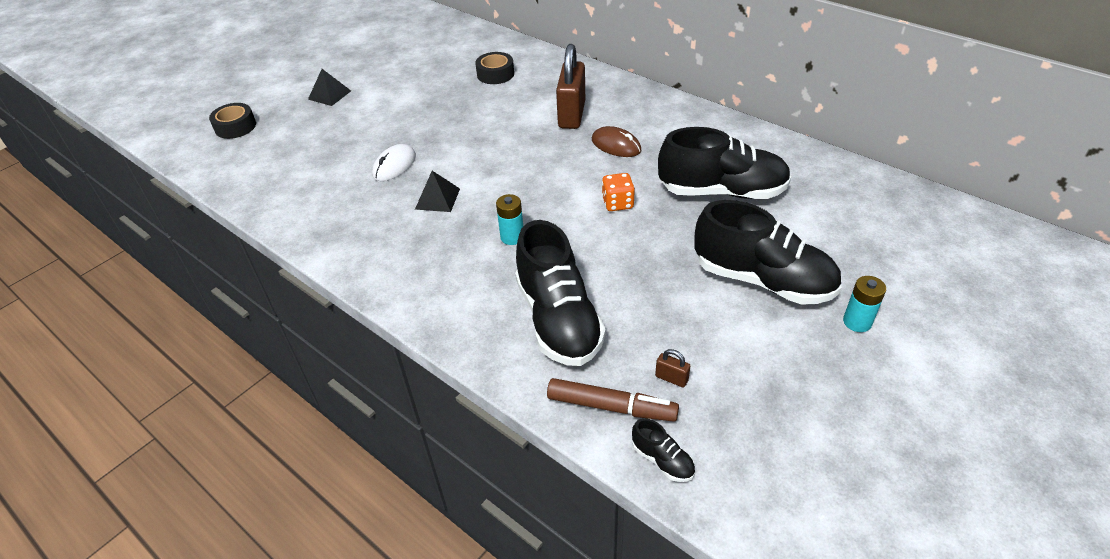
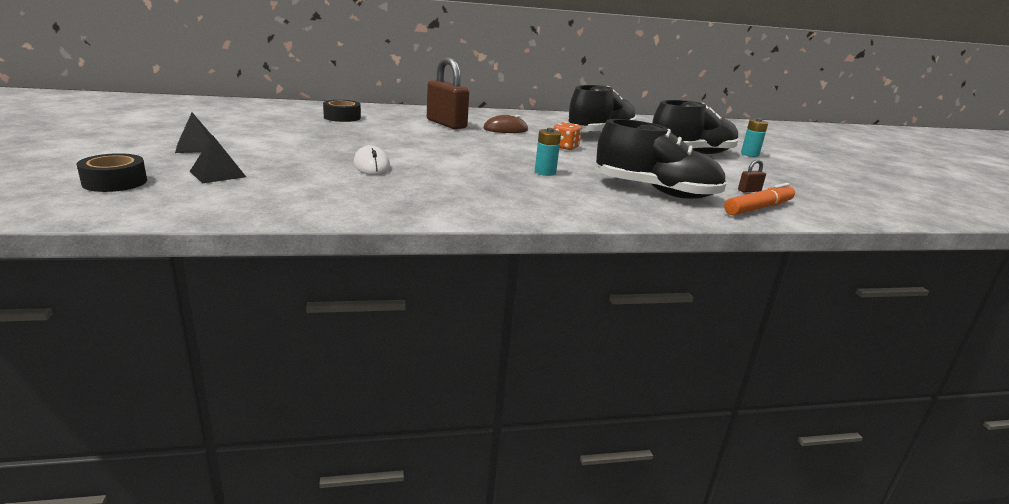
camera: 55 degrees left, 20 degrees down
(437, 198) = (450, 171): black pyramid -> black pyramid (218, 174)
(611, 407) = (758, 208): brown marker -> orange marker
(662, 460) = (818, 214): black shoe -> none

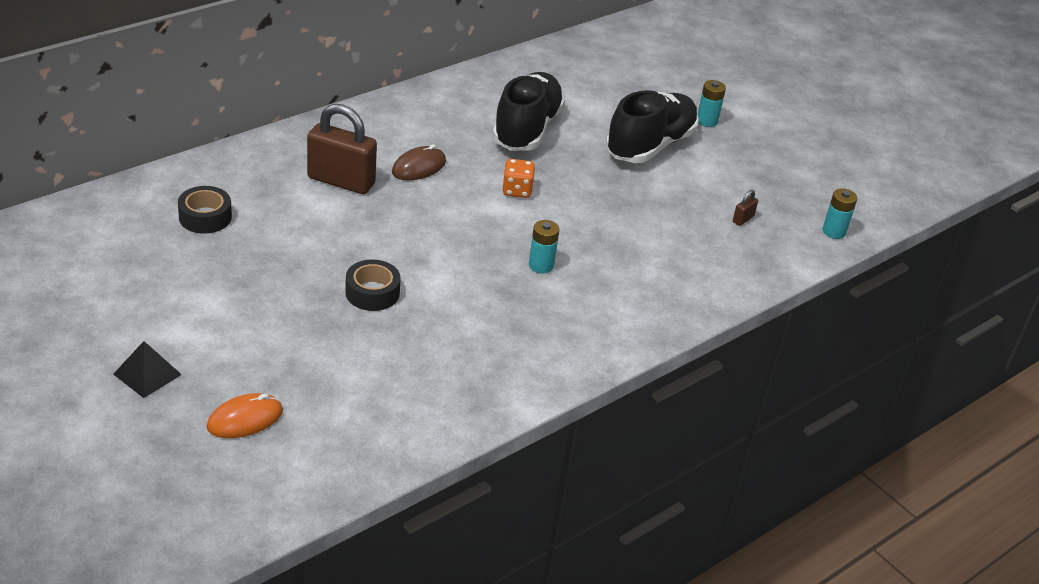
camera: 30 degrees left, 15 degrees up
(115, 182) = (173, 481): black tape -> black tape (372, 293)
(218, 174) = (245, 419): black pyramid -> orange mouse
(371, 166) = (368, 331): white mouse -> none
(655, 191) = (664, 261): black shoe -> none
(758, 208) = (765, 255): orange marker -> none
(841, 212) = (834, 231): none -> turquoise battery

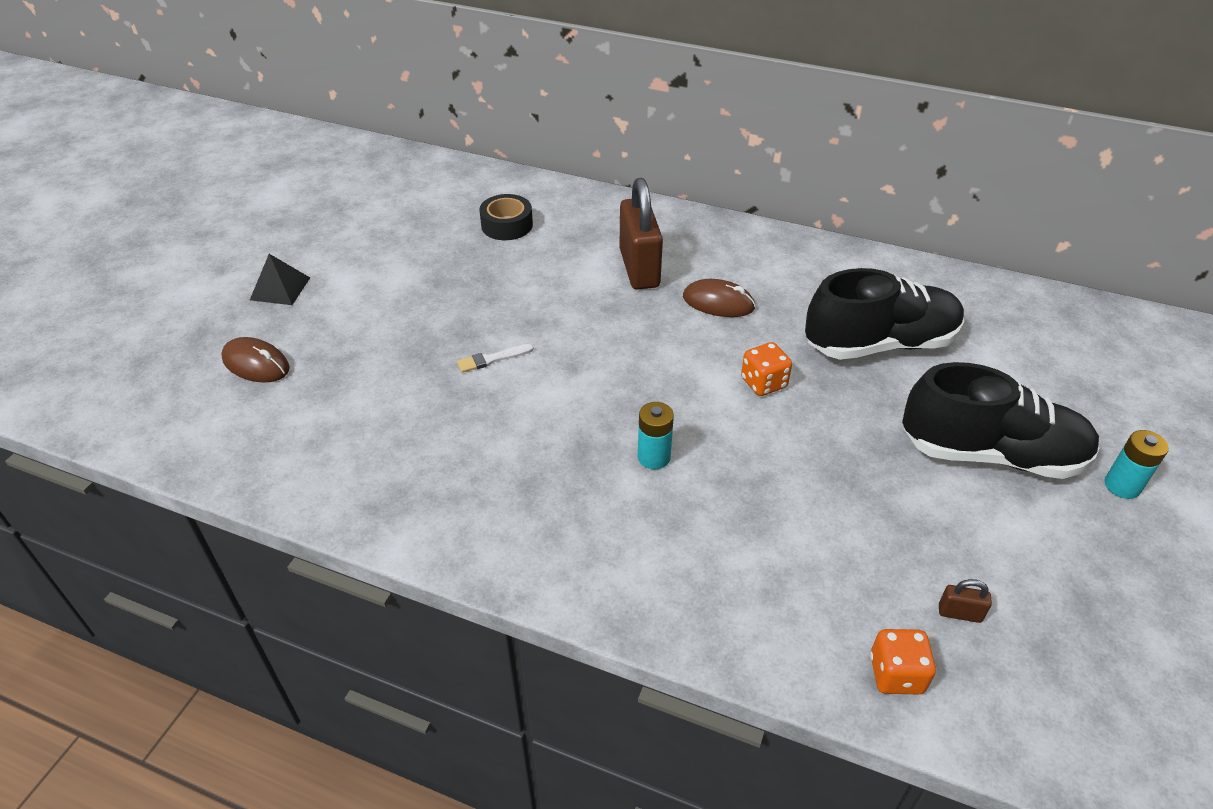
camera: 65 degrees right, 5 degrees up
(245, 419) = (256, 364): orange mouse -> brown mouse
(372, 293) = (493, 359): black tape -> white brush
(762, 260) = (896, 674): none -> orange dice
(834, 231) = (1068, 744): turquoise battery -> none

